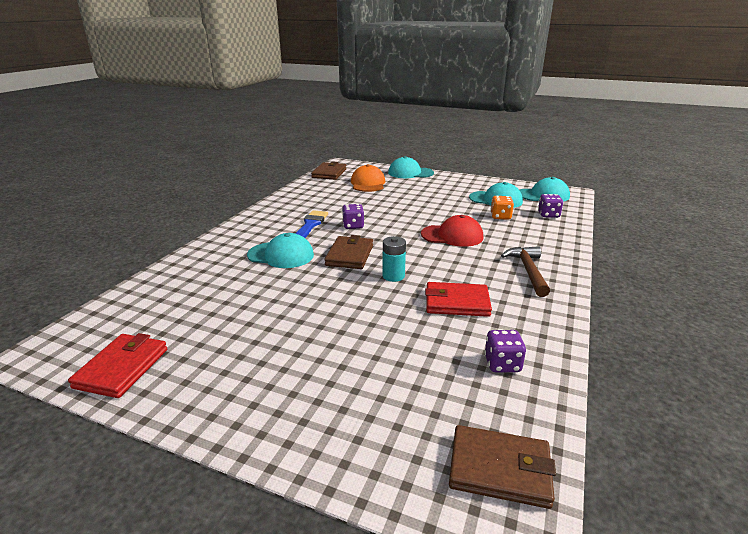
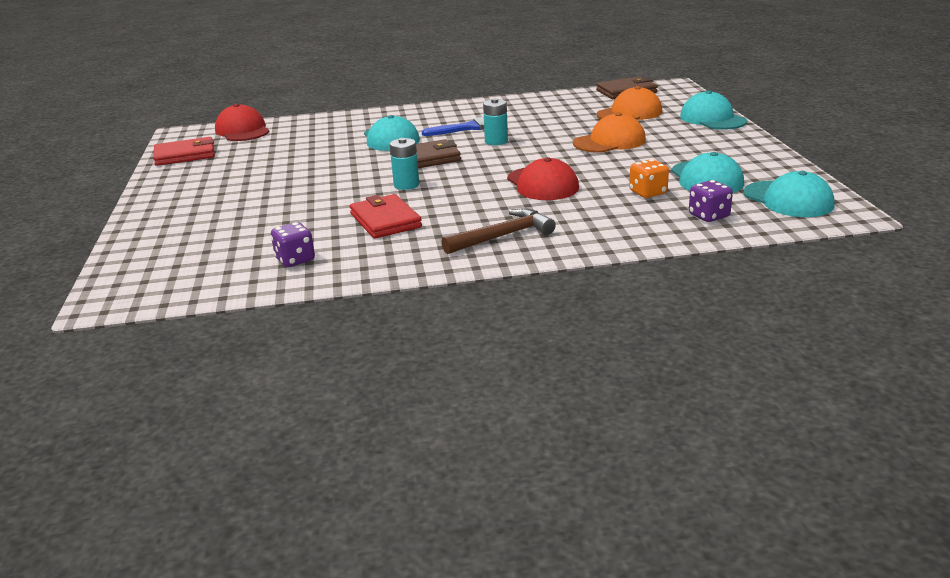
camera: 60 degrees right, 0 degrees up
(116, 314) = (242, 130): none -> red cap
(353, 226) = (496, 141): purple dice -> turquoise battery
(406, 201) = (609, 141): none -> orange cap
(500, 469) = (158, 284): brown wallet -> none

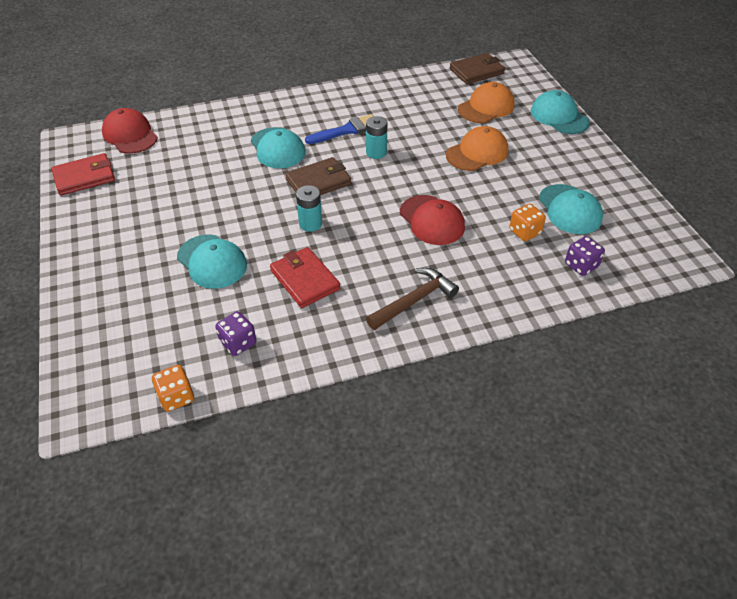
camera: 10 degrees left, 20 degrees up
(213, 293) = (176, 397): none -> orange dice
(788, 199) = (641, 240): turquoise cap -> turquoise cap (212, 261)

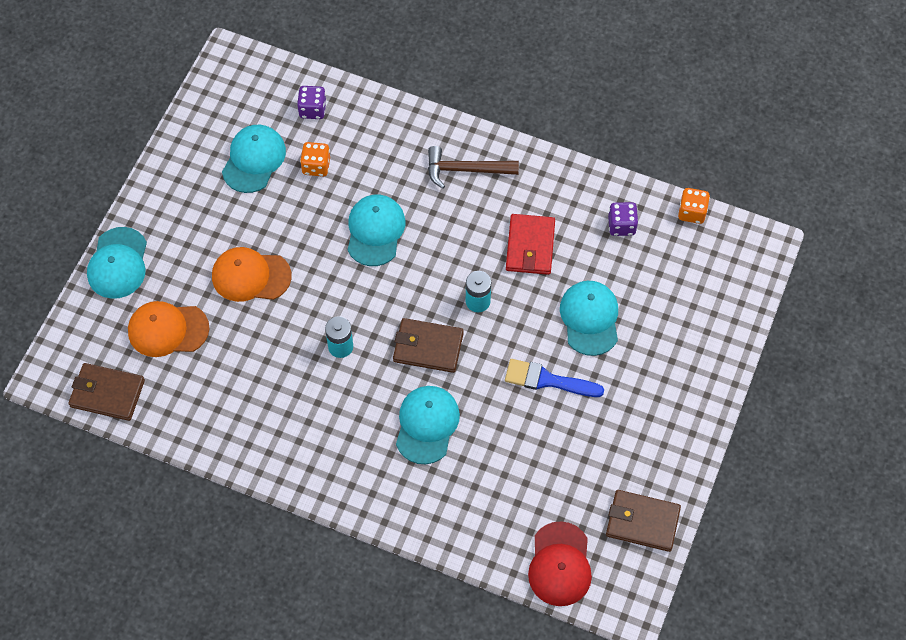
camera: 140 degrees left, 15 degrees up
(84, 177) = (642, 522): red wallet -> brown wallet
(347, 130) = (337, 401): blue brush -> blue brush (547, 380)
(432, 220) = (375, 231): red cap -> turquoise cap

